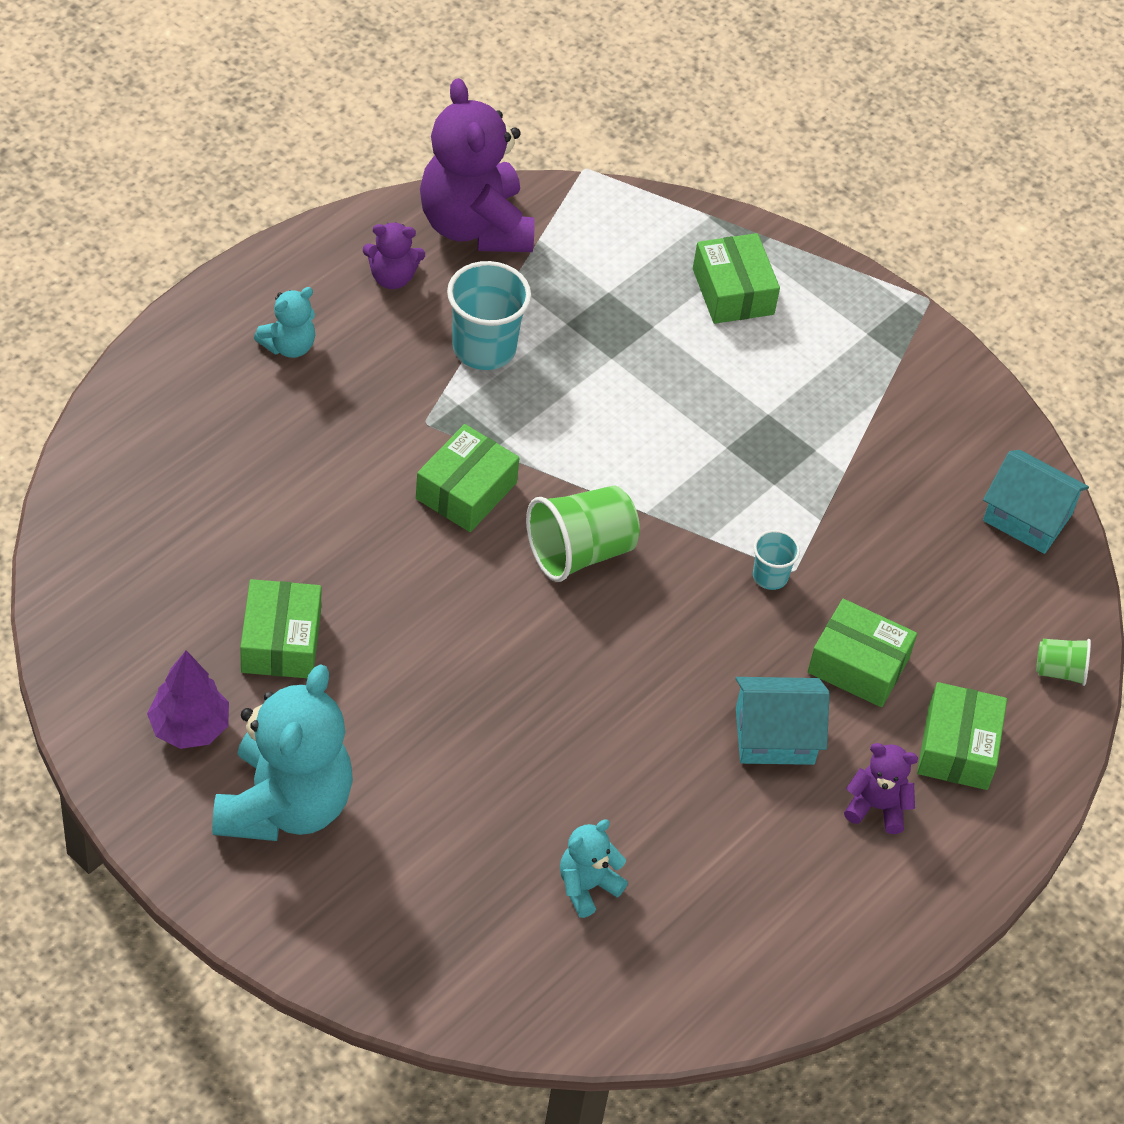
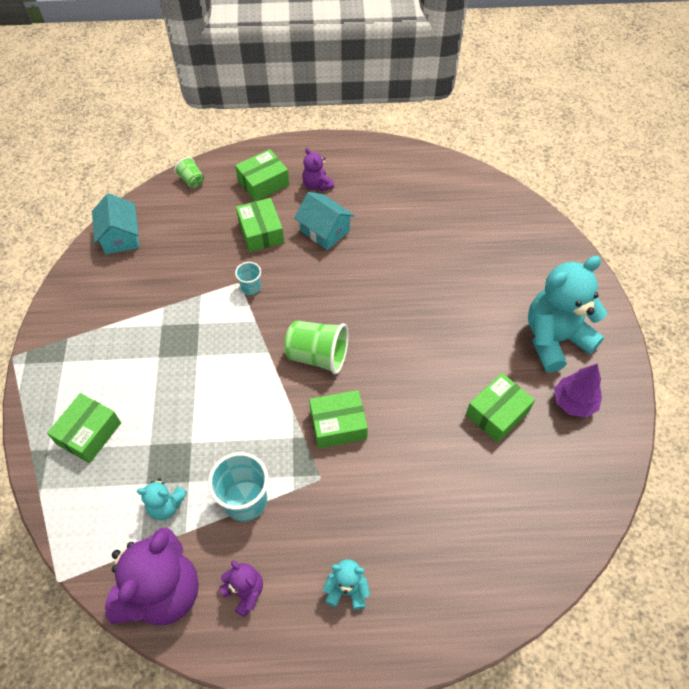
camera: 130 degrees left, 5 degrees up
(587, 886) = (455, 230): turquoise teddy bear -> turquoise teddy bear (166, 505)

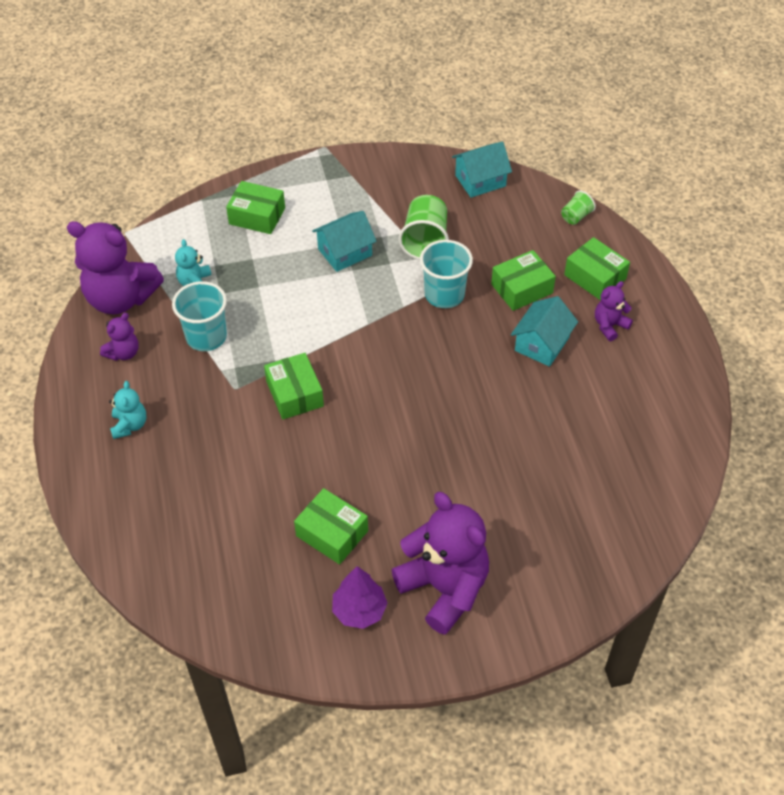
camera: 80 degrees right, 5 degrees down
(171, 358) = (345, 252): none -> turquoise house
(251, 287) = (444, 295): turquoise cup -> turquoise cup, size x1.86
(317, 356) = (372, 364): green cup -> green cup (425, 241)
(554, 339) = (444, 588): turquoise teddy bear -> purple teddy bear

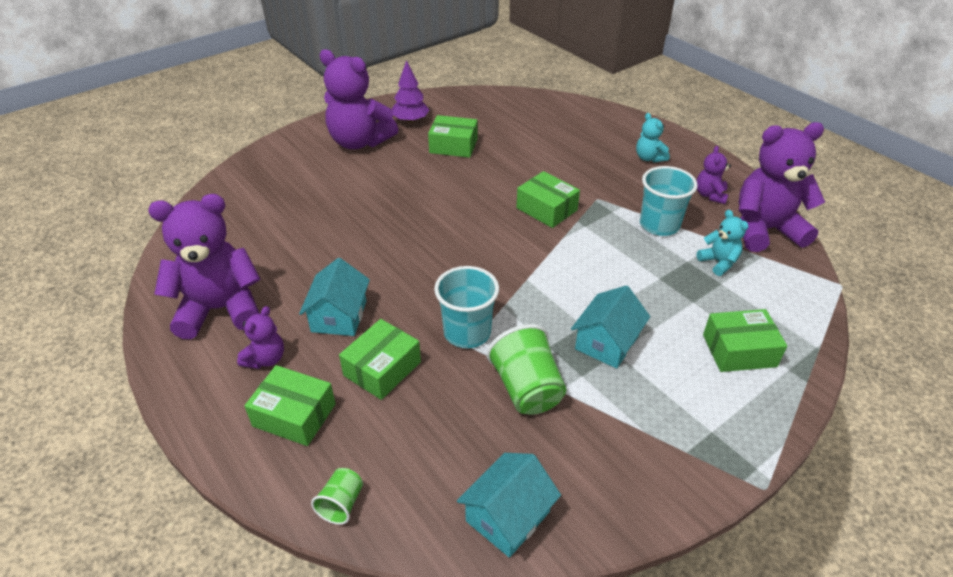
camera: 155 degrees right, 10 degrees down
(643, 385) = (220, 309): none -> purple teddy bear

